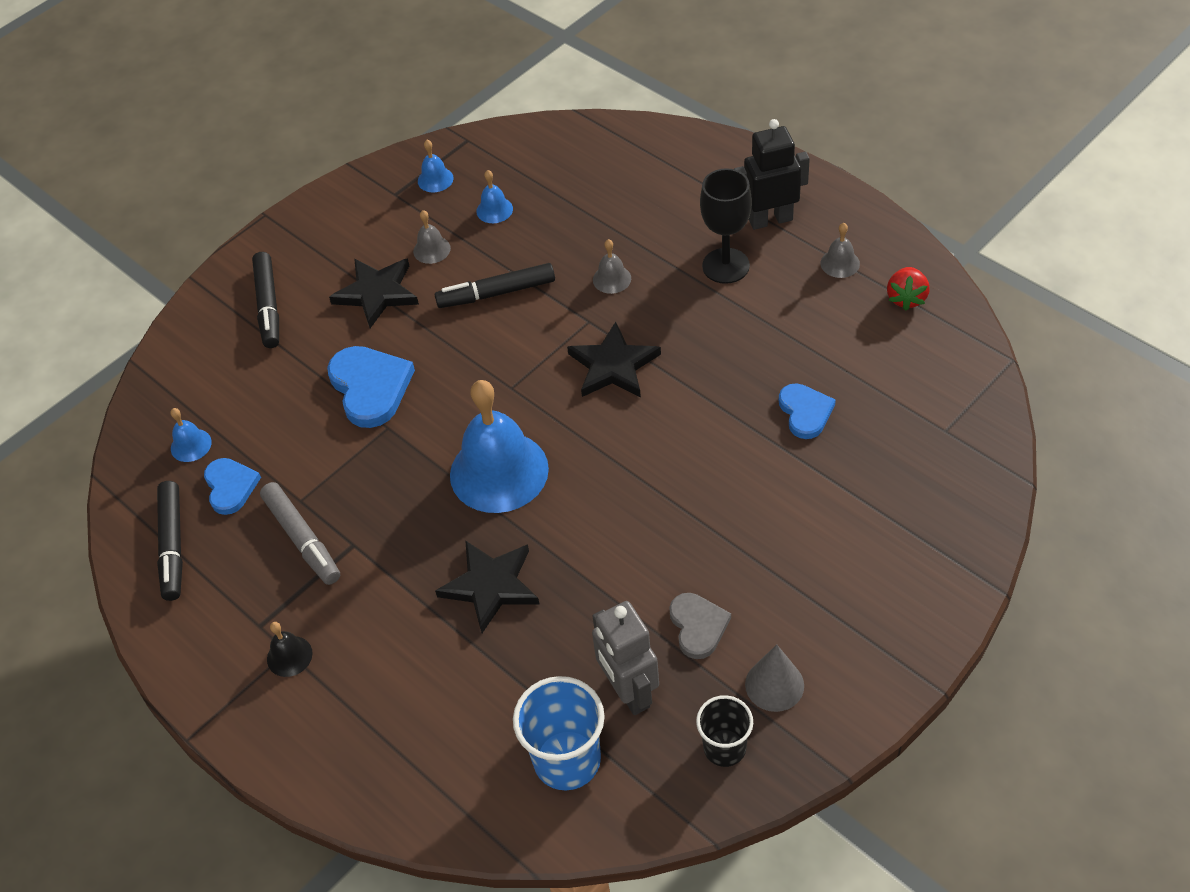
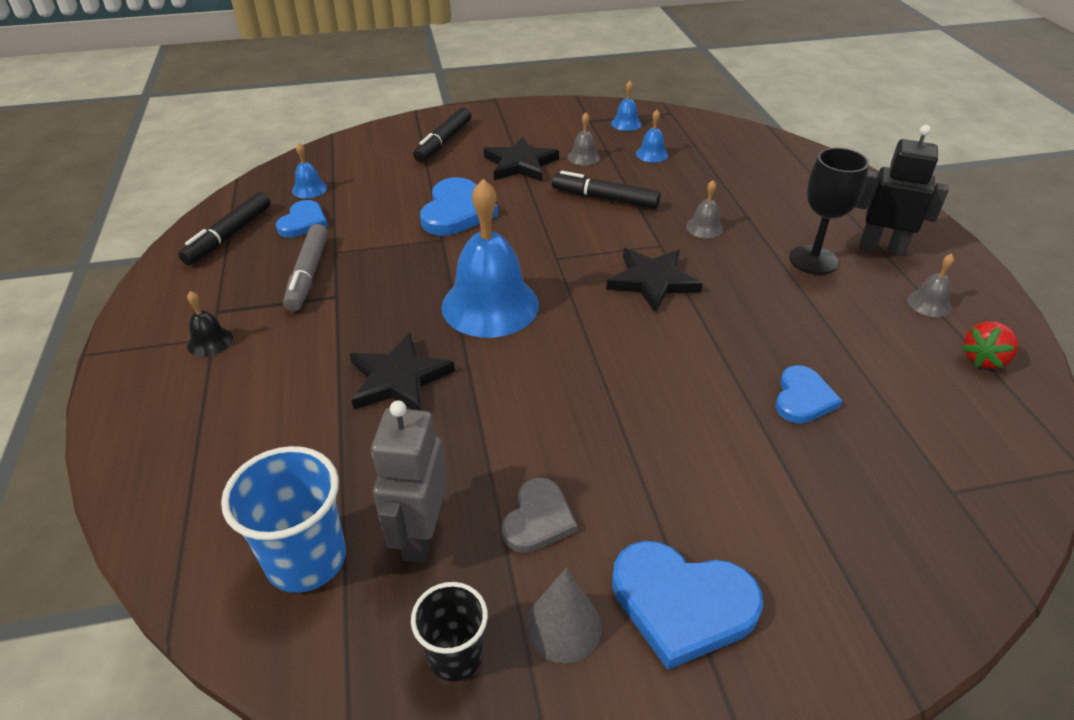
camera: 30 degrees right, 10 degrees down
(834, 621) = (682, 603): none -> blue heart

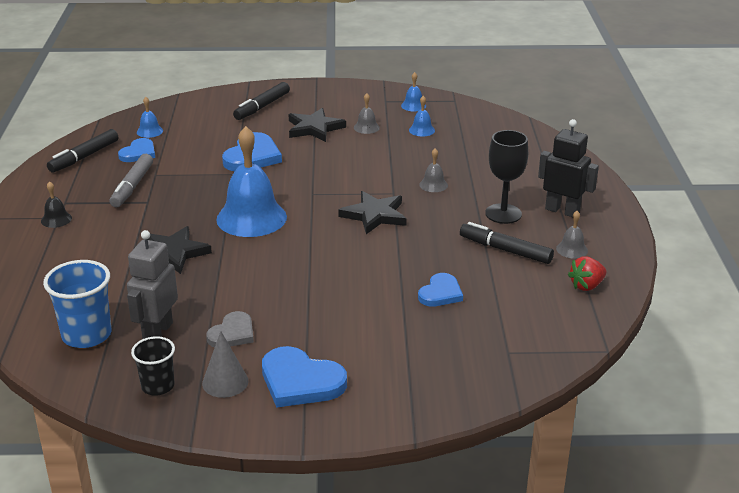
camera: 10 degrees right, 10 degrees down
(605, 198) = (368, 158): black marker -> black marker (505, 250)

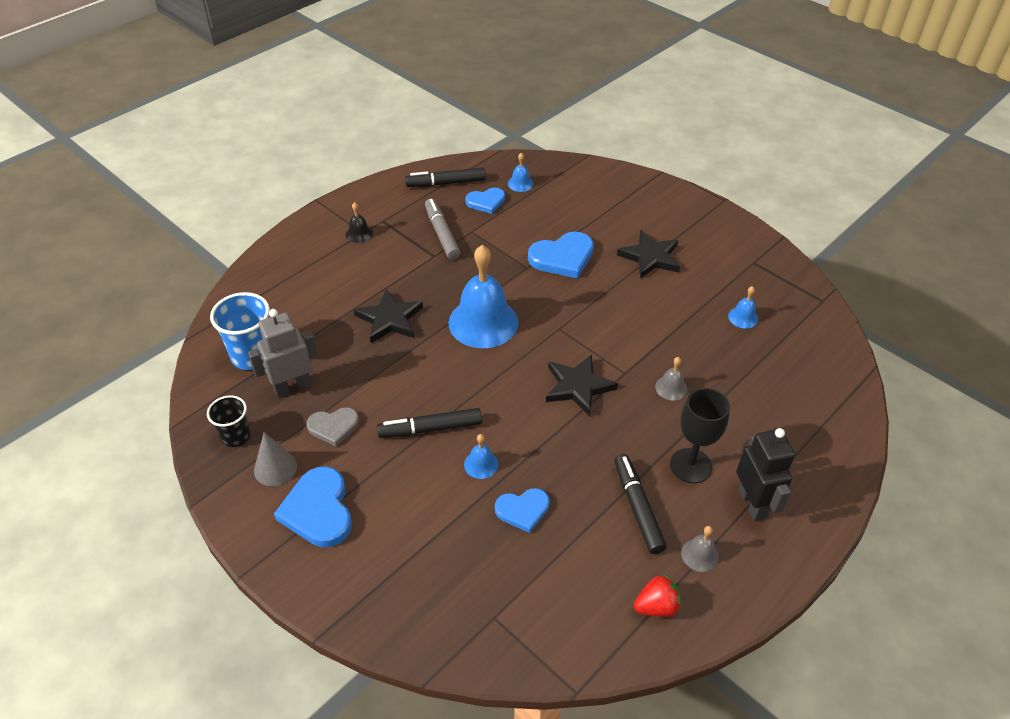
camera: 45 degrees right, 15 degrees up
(132, 186) = (442, 234): grey marker -> grey marker turned 105 degrees clockwise
(262, 107) = (636, 207): black marker -> black marker (430, 428)
(366, 127) = (696, 283): grey bell -> none
(413, 105) = (773, 283): blue bell -> blue bell (481, 464)
(586, 286) = (656, 606): red strawberry -> red strawberry turned 150 degrees clockwise

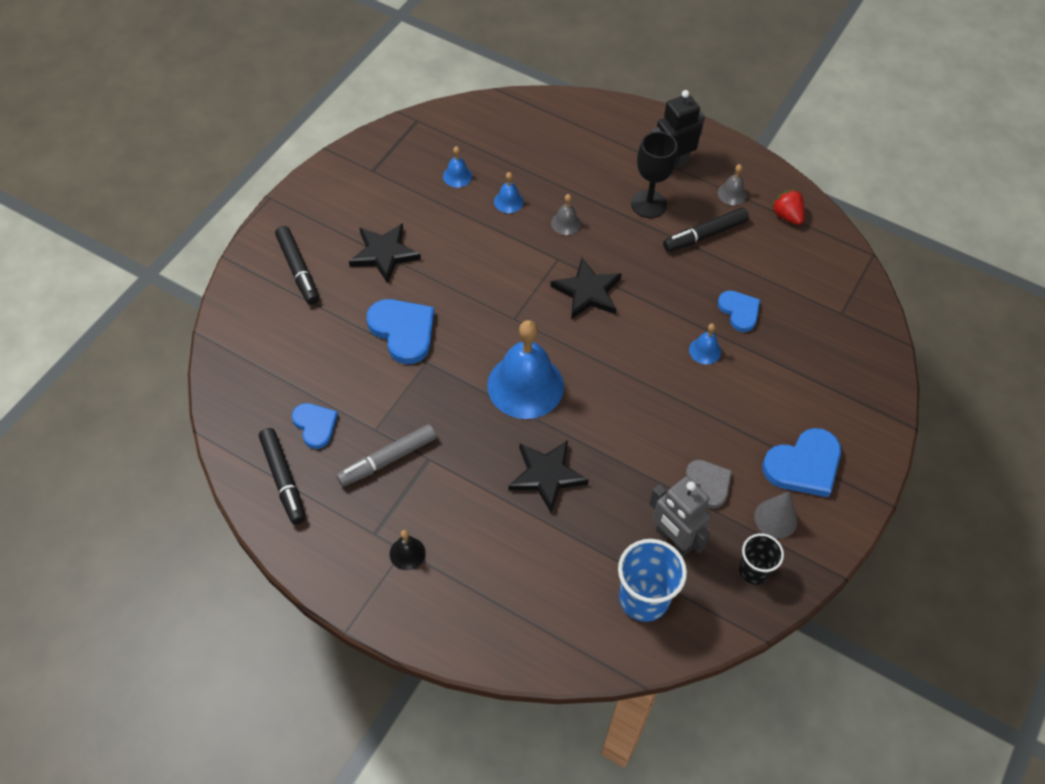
camera: 105 degrees left, 10 degrees up
(430, 428) = (680, 400): black marker -> black marker (298, 270)
(520, 183) = (271, 396): blue bell -> blue bell (508, 201)

